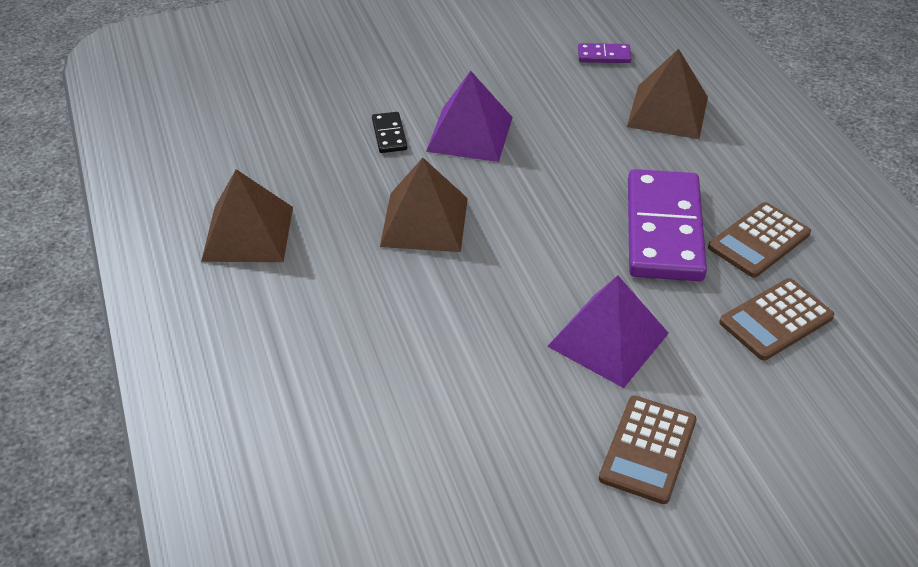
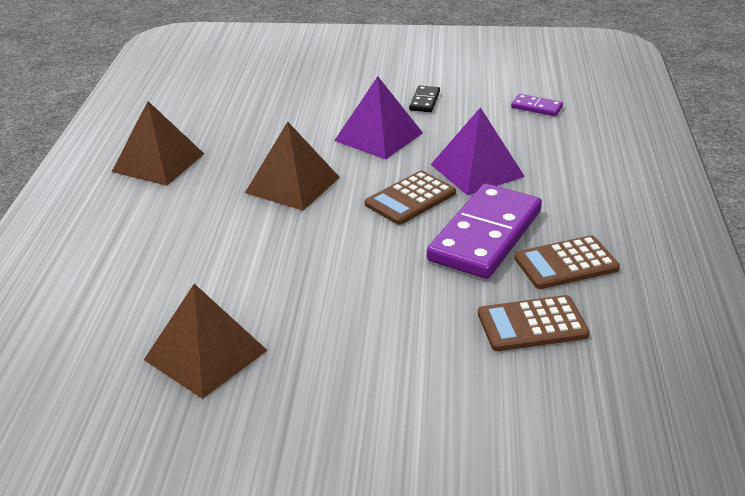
camera: 25 degrees right, 10 degrees down
(389, 135) = (315, 124): black domino -> black domino (424, 101)
(608, 339) = (370, 299): purple pyramid -> purple pyramid (477, 170)
(648, 449) = (336, 384): brown calculator -> brown calculator (410, 199)
(667, 111) = (560, 155): brown pyramid -> brown pyramid (205, 355)

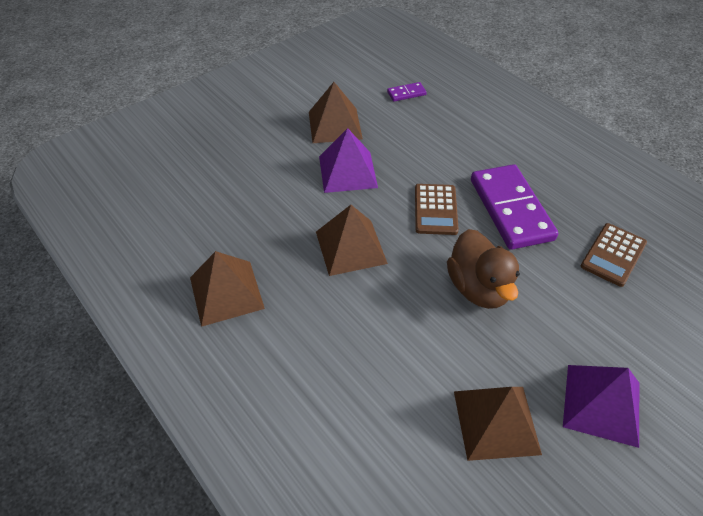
camera: 45 degrees left, 15 degrees up
(350, 269) = (478, 288): none -> brown duck
(424, 101) = (335, 125): black domino -> brown pyramid
(477, 170) = (440, 163): purple pyramid -> purple pyramid (602, 404)
(566, 263) = (572, 201): brown calculator -> none

